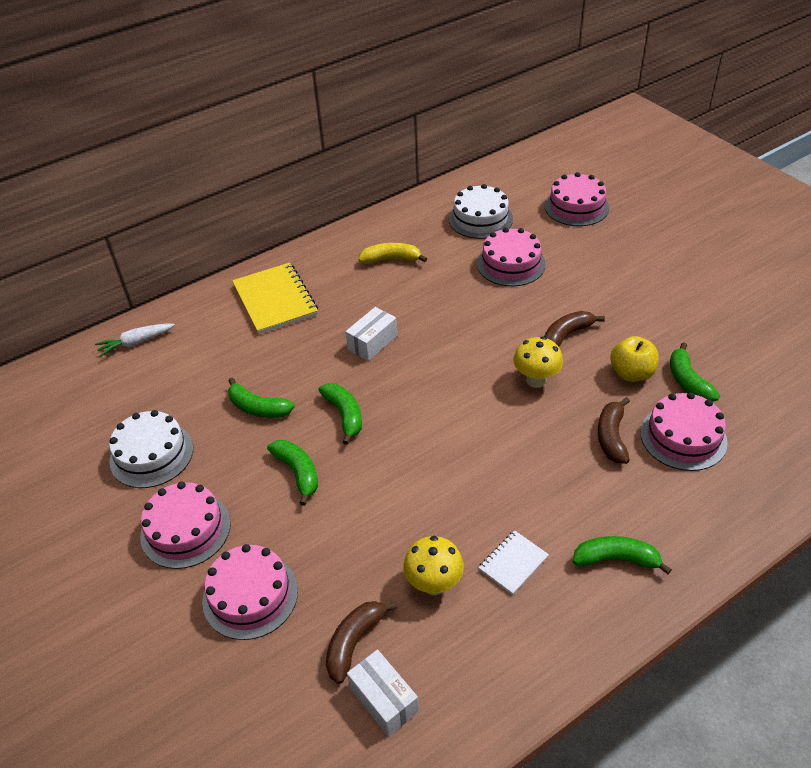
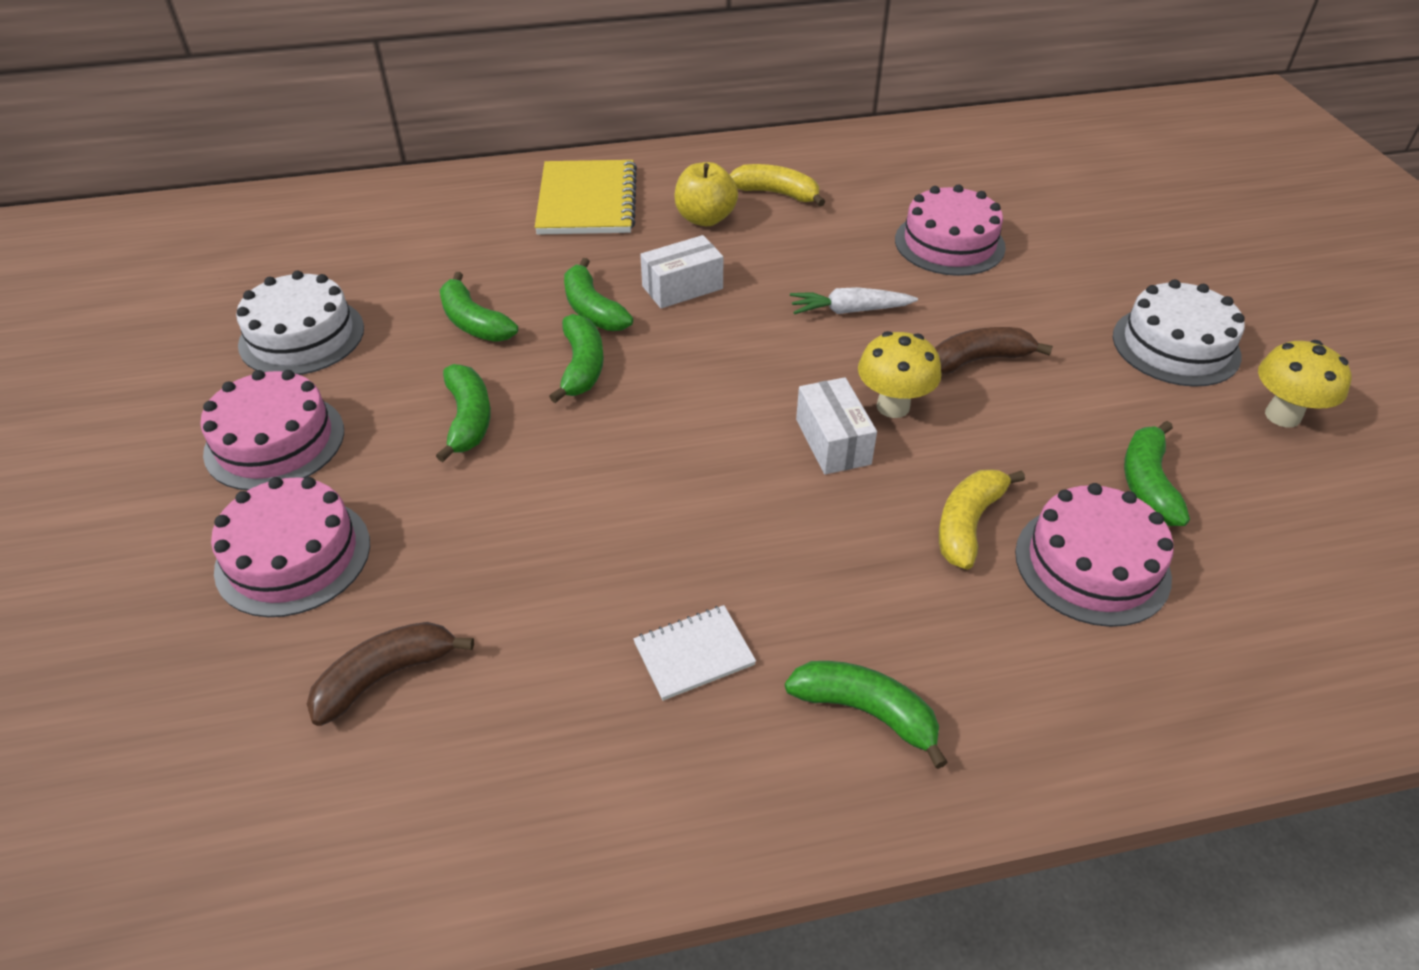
camera: 20 degrees right, 0 degrees up
(136, 343) = (379, 202): white carrot -> white carrot (849, 311)
(327, 375) = (592, 309): none -> green banana
(383, 700) = (369, 778): white box -> white box (832, 441)
(434, 584) = (554, 638): yellow mushroom -> yellow mushroom (1282, 416)
(480, 219) = (939, 176): white cake -> white cake (1175, 346)
(576, 207) = (1097, 196): pink cake -> none
(611, 437) = (968, 524): brown banana -> yellow banana
(631, 373) = (1055, 443): yellow apple -> yellow apple (705, 218)

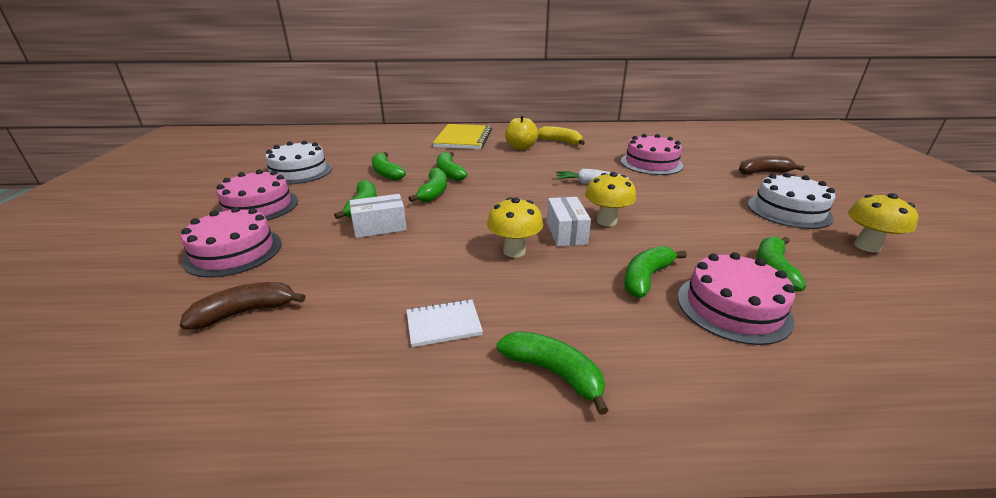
camera: 10 degrees right, 15 degrees down
(682, 287) = (500, 169): white box -> white box (380, 227)
(759, 494) = (514, 251): none -> yellow mushroom
(968, 524) = (646, 278): yellow banana -> green banana
(979, 360) = (663, 207): brown banana -> brown banana (763, 172)

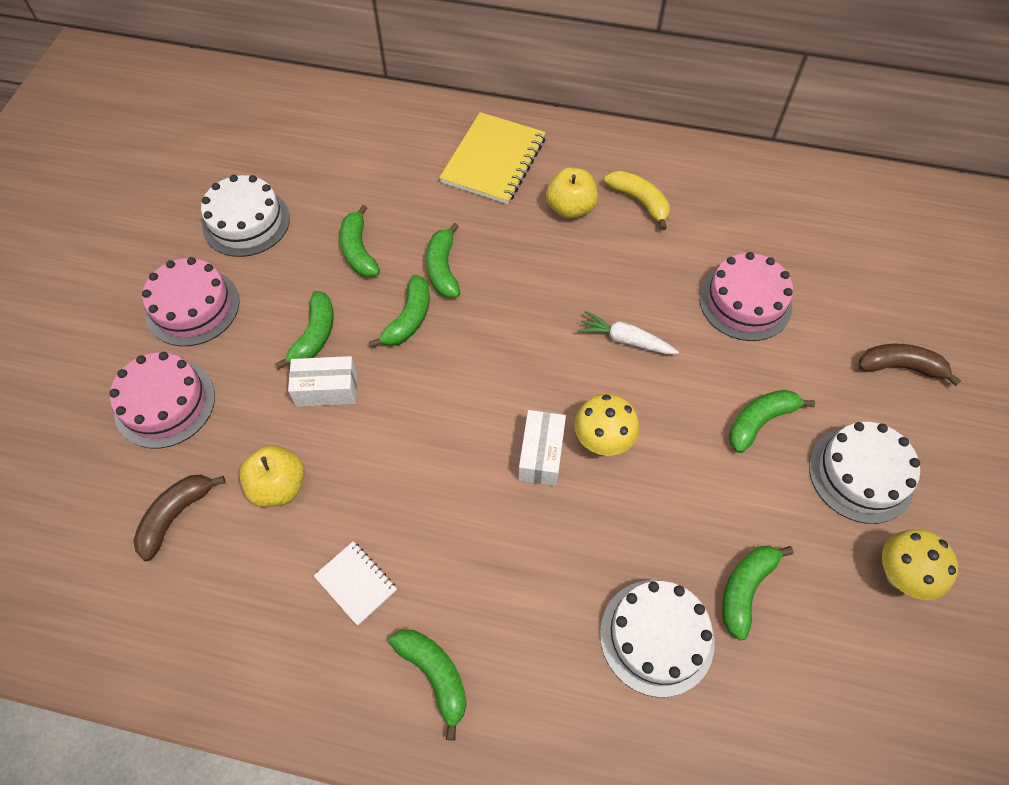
camera: 15 degrees right, 30 degrees up
(245, 312) = (176, 516): brown banana -> brown banana turned 45 degrees counterclockwise
(350, 279) = (279, 486): none -> yellow apple
(443, 324) = (356, 583): white notebook -> white notebook turned 45 degrees clockwise
(514, 251) = (466, 478): yellow mushroom -> none
(646, 278) = (591, 565): green banana -> green banana (760, 421)
(733, 307) = (656, 637): pink cake -> white cake

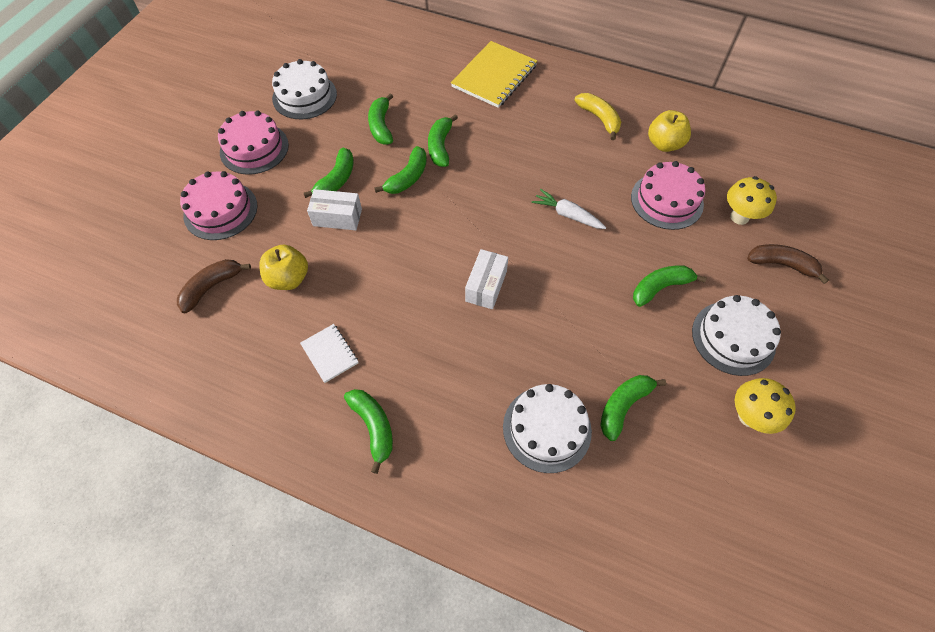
camera: 10 degrees right, 0 degrees up
(570, 209) = (545, 117): yellow apple -> yellow apple (664, 144)
(602, 441) = (534, 284): yellow mushroom -> yellow mushroom (739, 217)

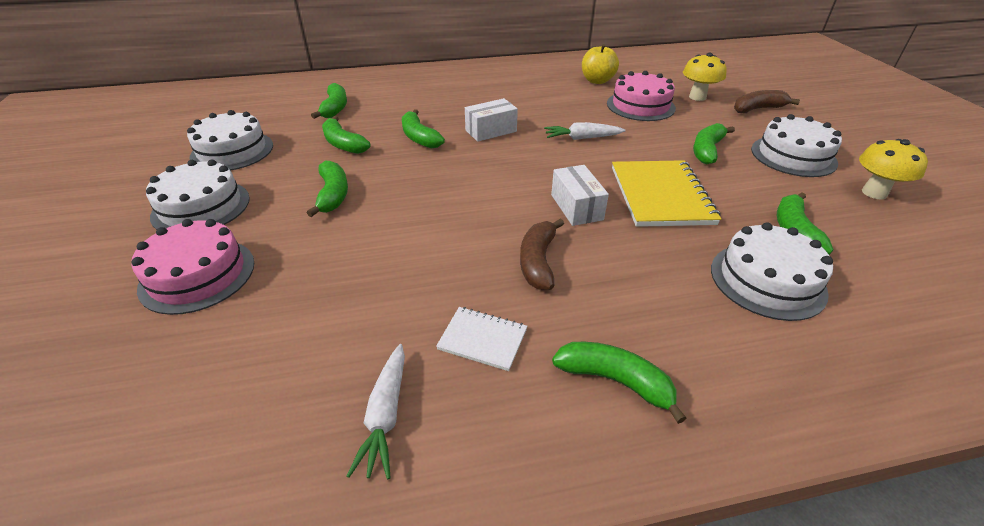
camera: 35 degrees left, 20 degrees down
(211, 287) = (248, 355): brown banana -> brown banana (538, 261)
(247, 367) = (385, 415): none -> white carrot
(254, 148) = (201, 207): pink cake -> white cake
(289, 278) = (356, 296): yellow apple -> none
(337, 217) = (364, 221): white box -> white box (491, 131)
(408, 178) = (410, 166): green banana -> green banana (335, 108)
(494, 76) = (419, 86): yellow notebook -> yellow notebook (660, 195)
(599, 118) = (533, 83): yellow banana -> none

